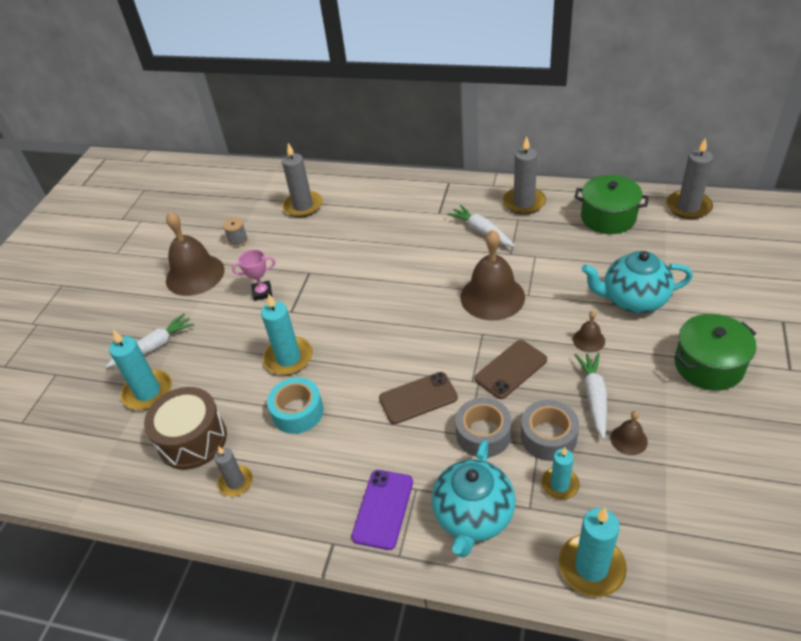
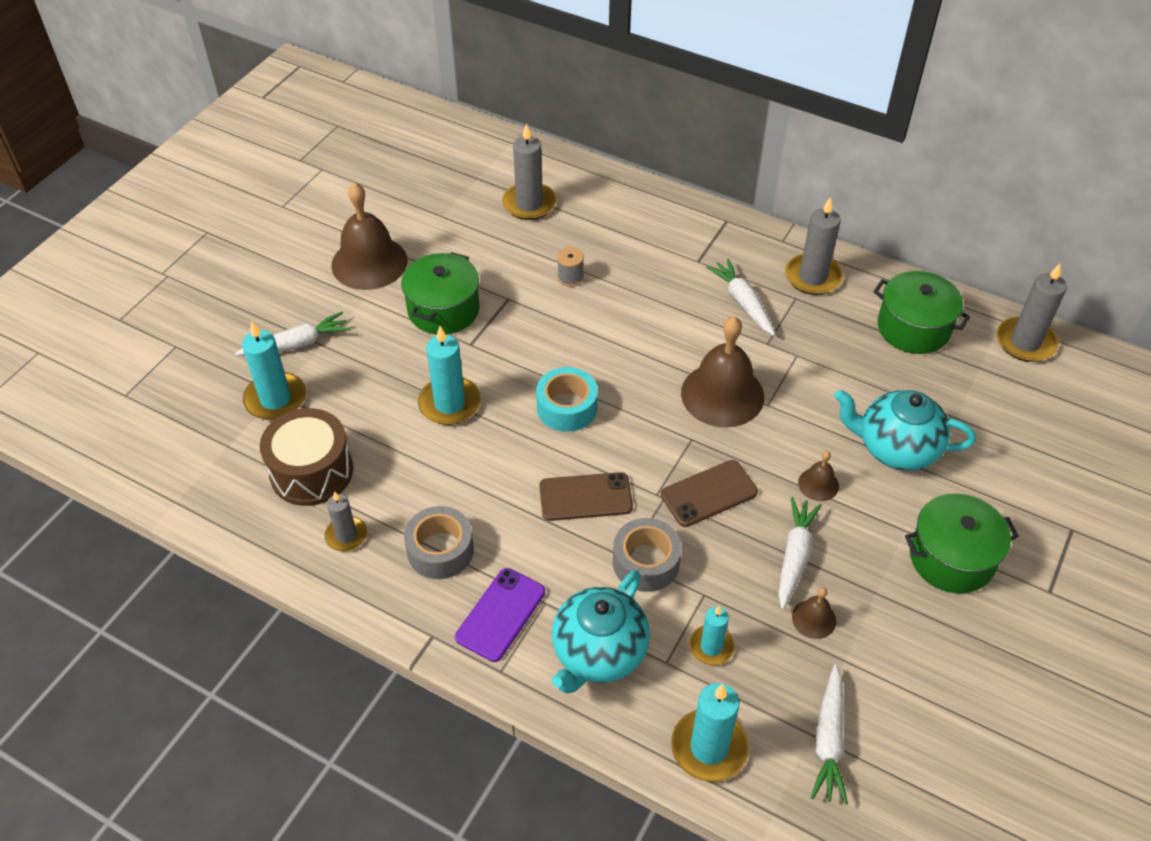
camera: 10 degrees right, 5 degrees up
(238, 240) = (434, 230): grey spool -> grey spool (570, 277)
(262, 292) = (443, 309): pink trophy -> green pot
(297, 412) = (440, 473): turquoise tape -> turquoise tape (567, 407)
(548, 437) = (720, 588): grey tape -> grey tape (440, 550)
(682, 531) = (828, 740): none -> white carrot

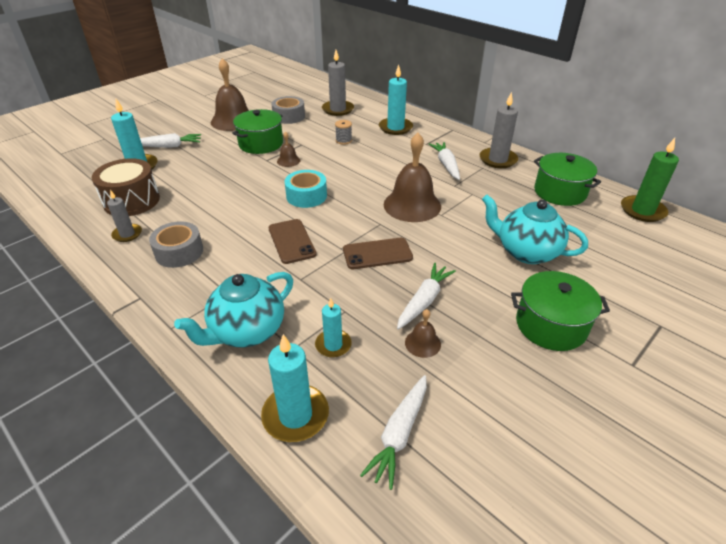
camera: 15 degrees right, 10 degrees down
(449, 403) = (236, 183): turquoise candle -> turquoise candle (395, 128)
(501, 614) = (193, 294): purple phone -> none
(585, 497) = (291, 241): brown phone -> brown phone turned 60 degrees clockwise
(646, 562) = (312, 284): grey tape -> grey tape (289, 116)
(818, 484) = (460, 262): brown bell -> brown bell (288, 161)
(1025, 342) = (642, 211): grey candle -> green candle

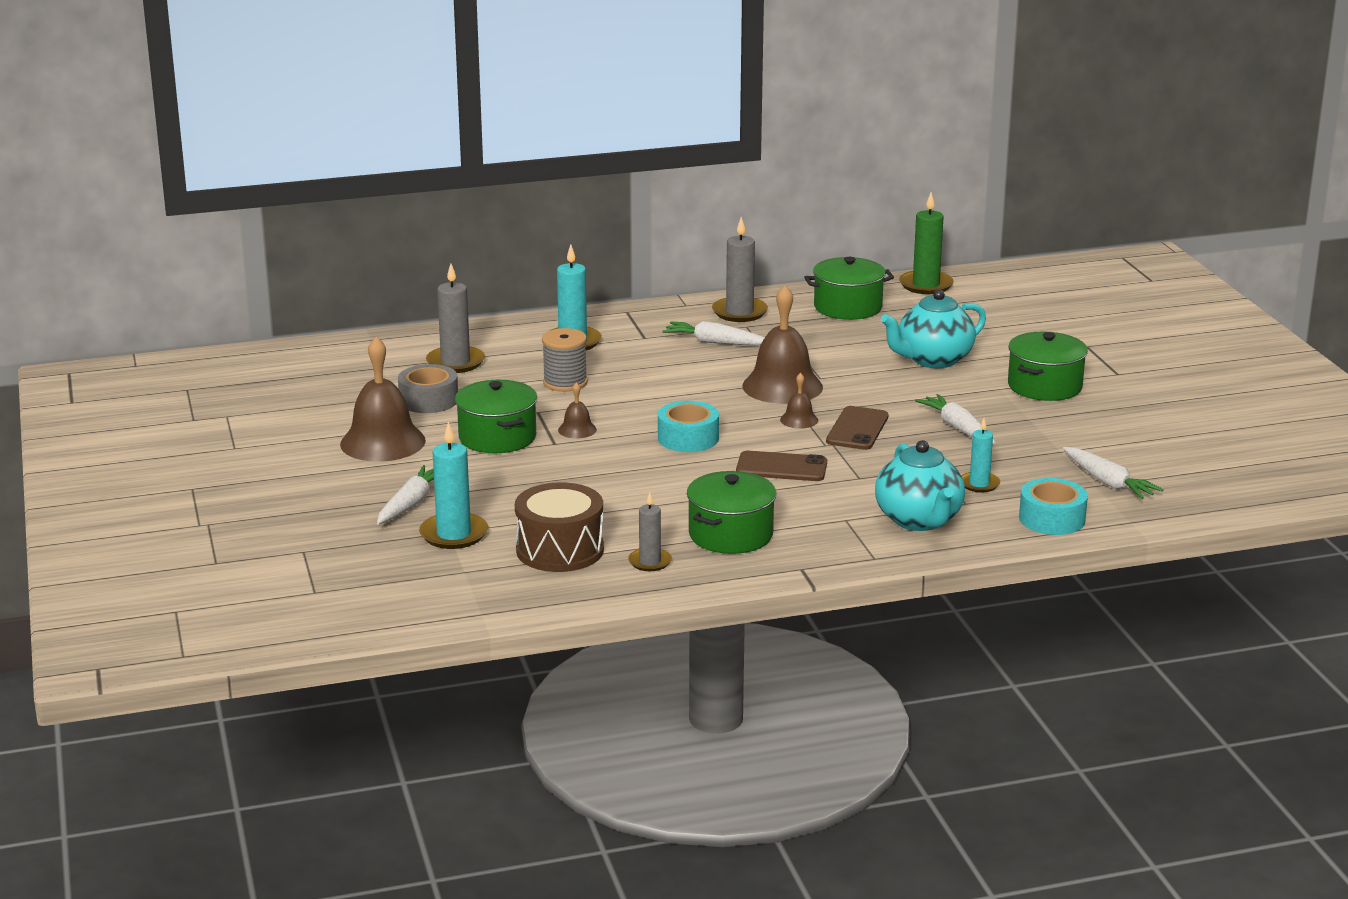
camera: 60 degrees left, 15 degrees down
(179, 252) = (731, 535): grey tape -> green pot
(295, 415) = (1052, 519): turquoise candle -> turquoise tape
(343, 140) = (565, 382): grey spool -> grey spool, size x1.61
(422, 343) = (1015, 445): brown bell -> brown bell (799, 420)

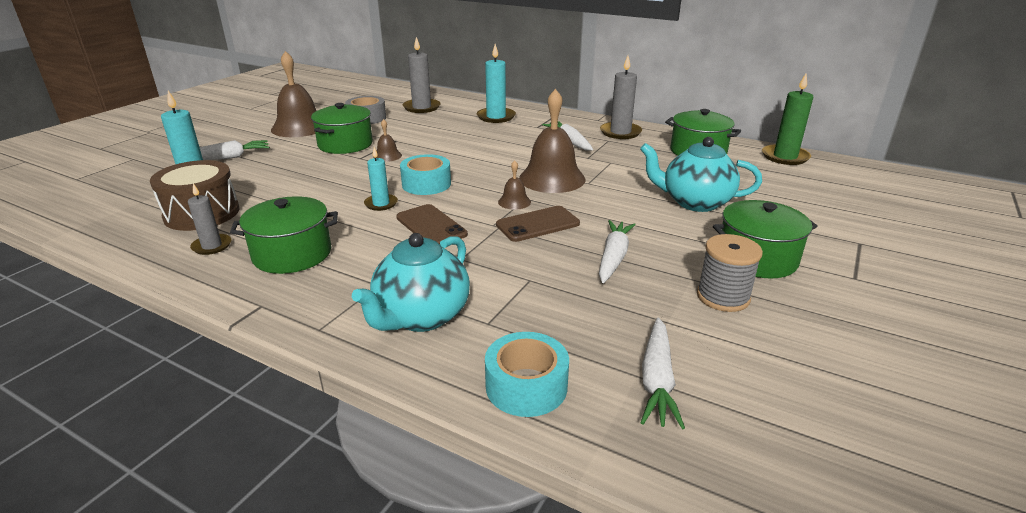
camera: 45 degrees right, 5 degrees up
(565, 382) = (443, 133): grey spool -> grey spool (723, 297)
(979, 484) = (534, 312): turquoise candle -> turquoise candle (381, 204)

